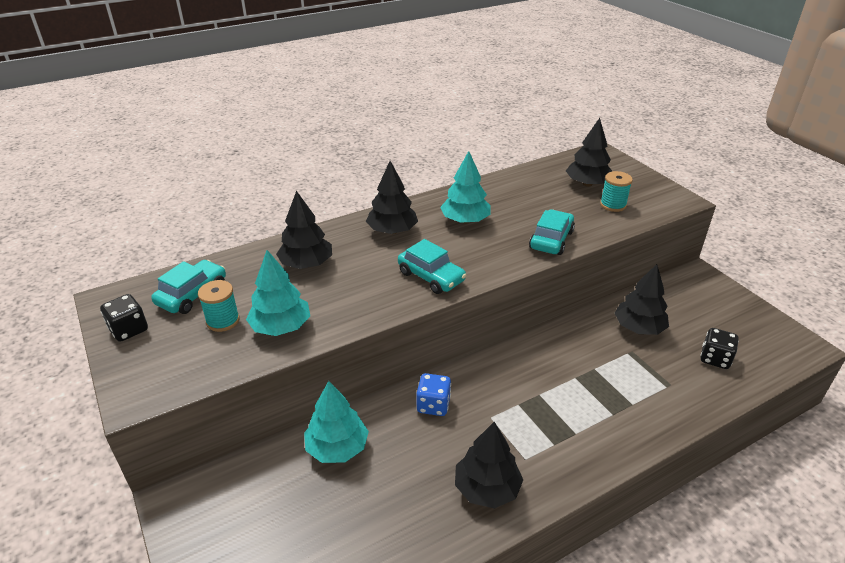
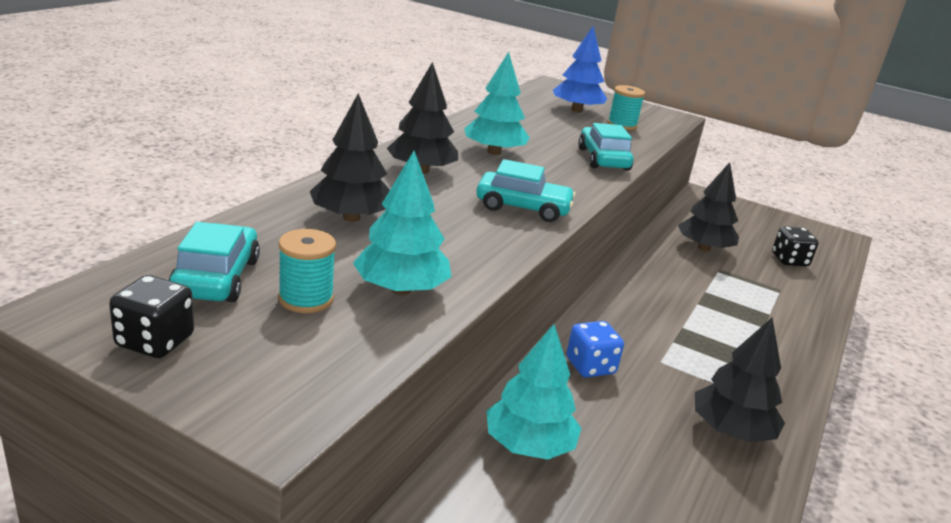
camera: 35 degrees left, 10 degrees down
(587, 184) = (576, 110): black tree -> blue tree

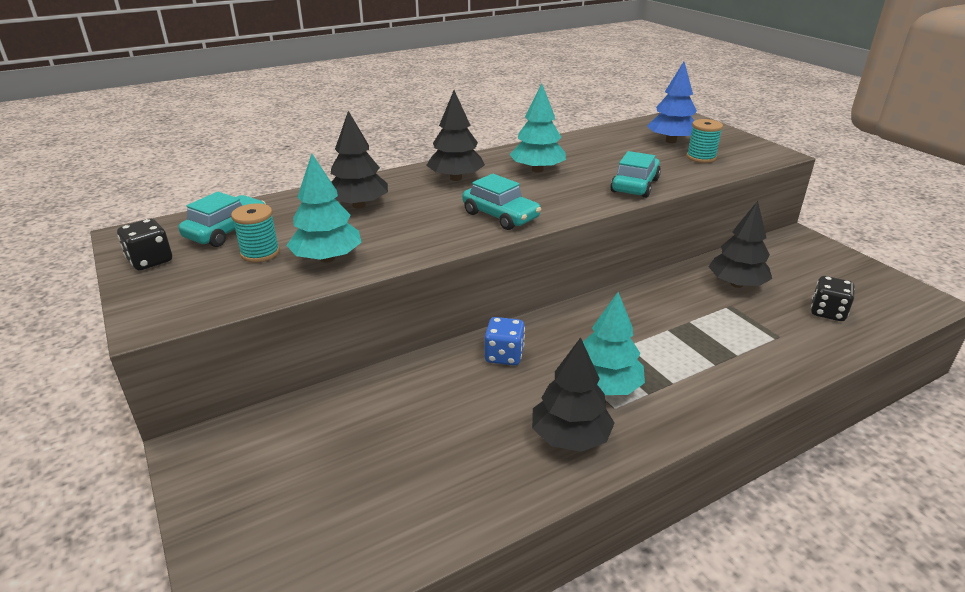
camera: 35 degrees right, 5 degrees up
(529, 445) = (391, 397): turquoise tree -> turquoise tree (605, 386)

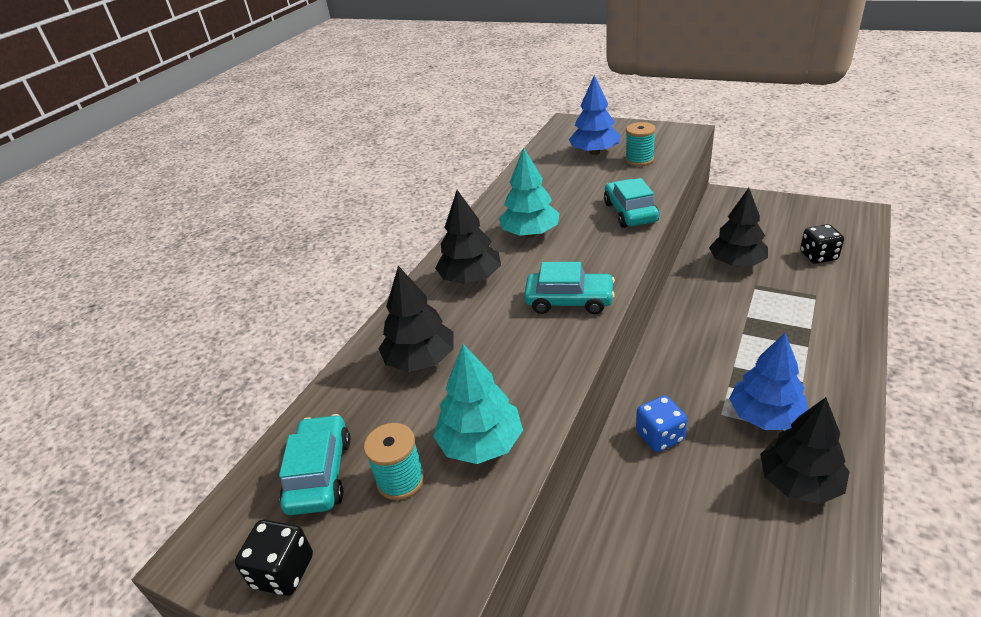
camera: 30 degrees left, 5 degrees up
(605, 386) = (765, 416): turquoise tree -> blue tree

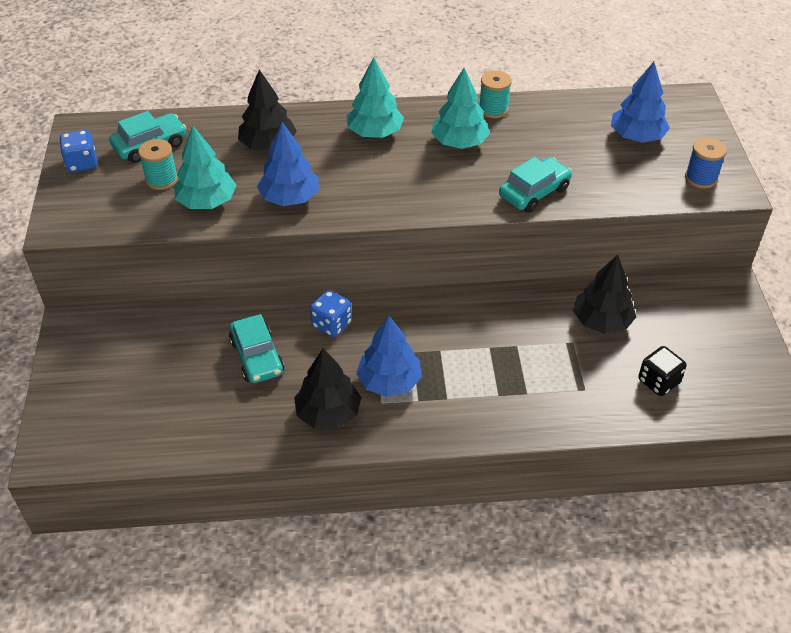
camera: 55 degrees right, 10 degrees up
(283, 571) = (82, 163): black dice -> blue dice
(470, 278) = (375, 132): black tree -> turquoise tree
(527, 366) = (289, 198): none -> blue tree
(569, 301) = (377, 195): turquoise car -> turquoise car (257, 357)
(639, 160) = (643, 172): turquoise spool -> turquoise spool (493, 109)
(664, 140) = (700, 178): none -> blue spool

